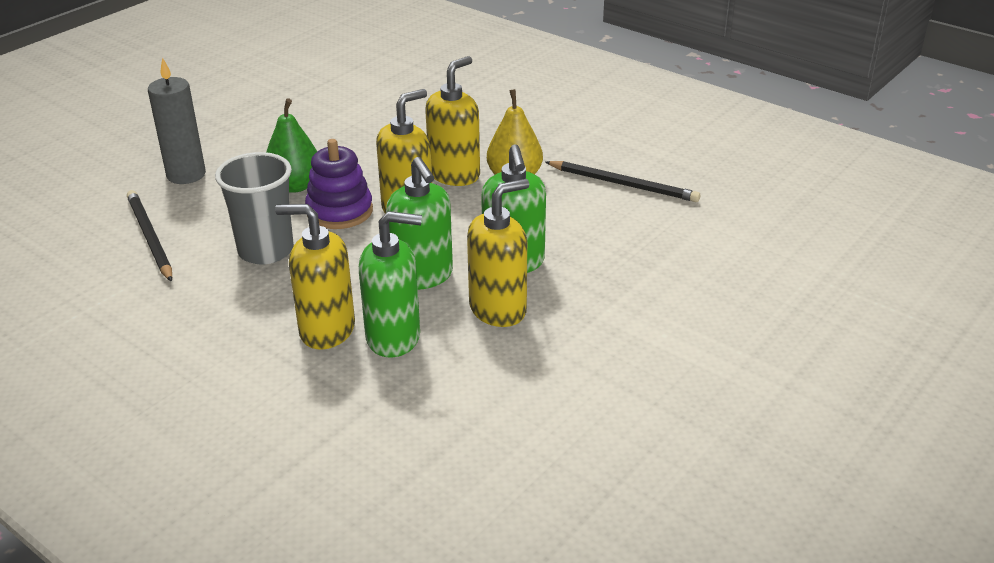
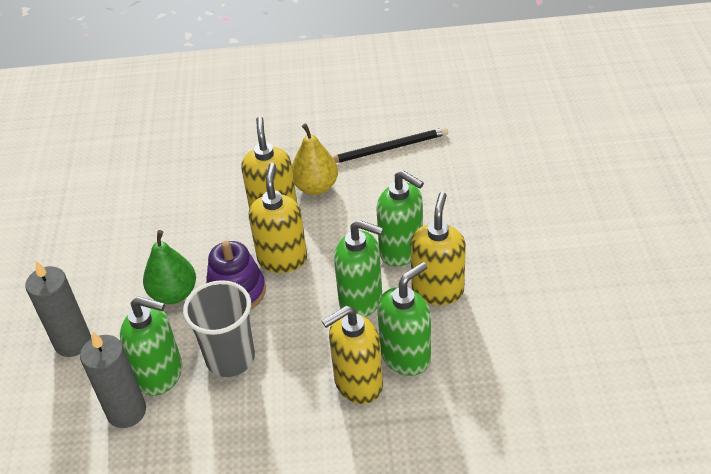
camera: 40 degrees left, 10 degrees up
(150, 237) = (126, 411): black pencil -> grey candle
(206, 230) = (161, 375): none -> green soap dispenser

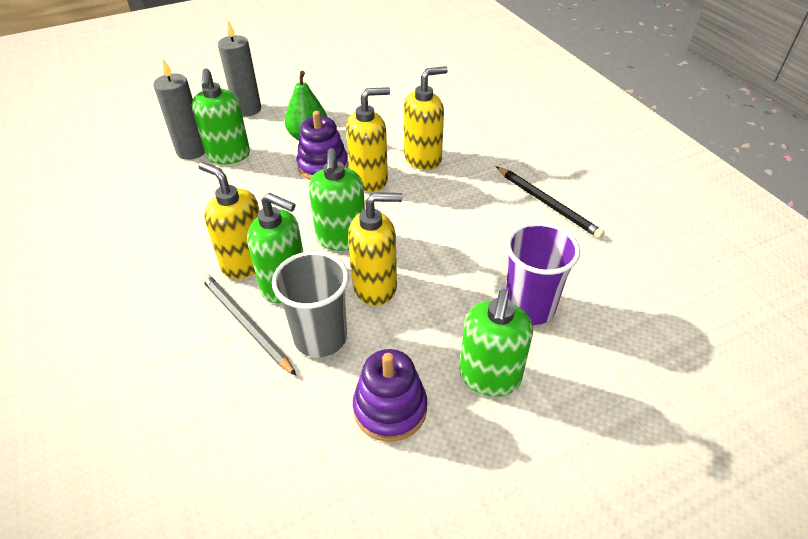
camera: 65 degrees right, 0 degrees up
(230, 358) = (253, 183): grey cup -> grey cup (320, 338)
(316, 187) = (465, 173): yellow pear -> none
(401, 251) = (415, 248): green soap dispenser -> green soap dispenser (489, 377)
(443, 395) = (245, 323): none -> grey pencil
(502, 200) = (529, 307): none -> purple cup
(573, 312) = (390, 409): none -> purple stacking toy

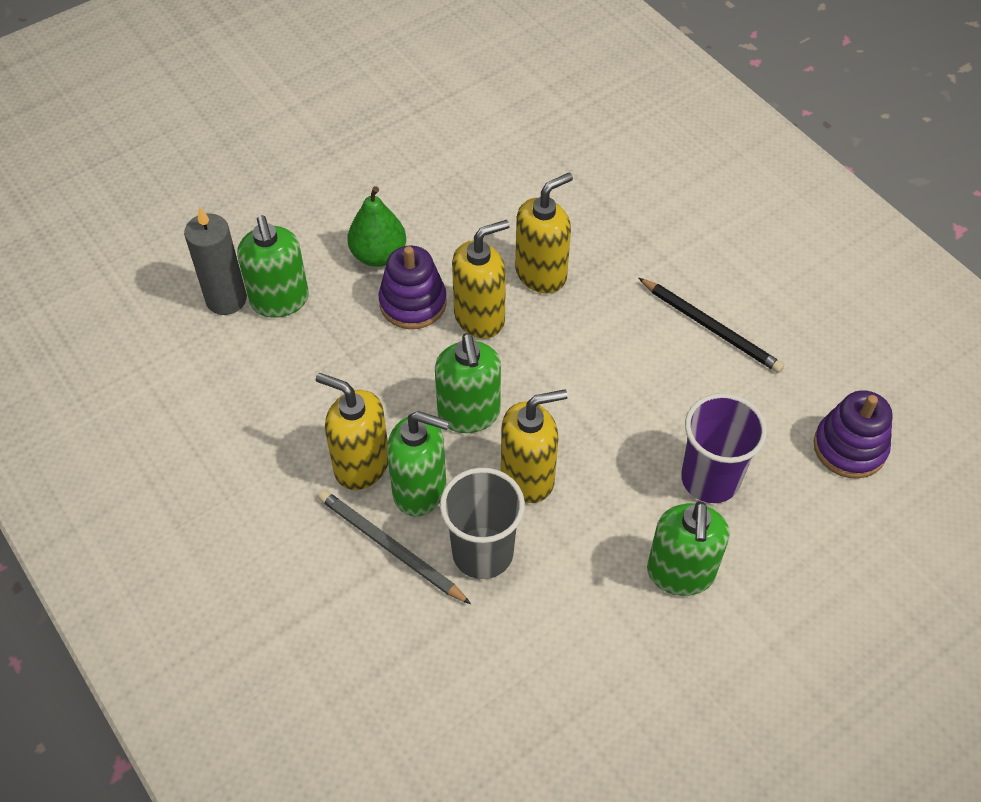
camera: 10 degrees left, 10 degrees up
(247, 109) = (277, 215): grey candle -> none
(390, 409) = (582, 626): purple stacking toy -> purple stacking toy (849, 447)

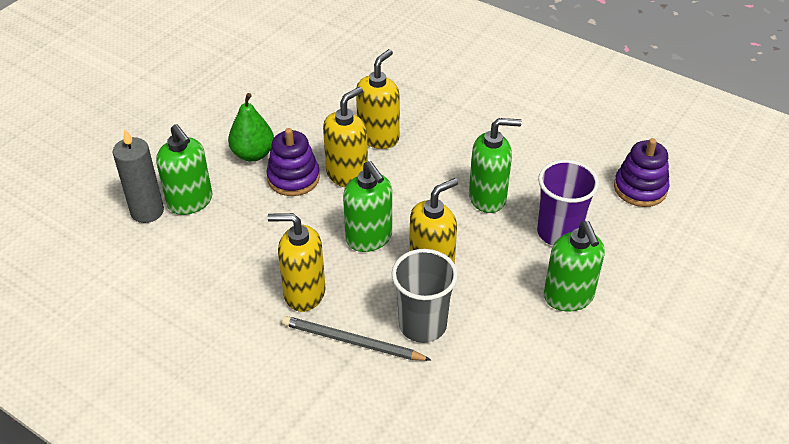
camera: 20 degrees left, 10 degrees down
(420, 490) = (356, 297): green soap dispenser -> green soap dispenser (488, 198)
(711, 328) = (512, 141): black pencil -> none

